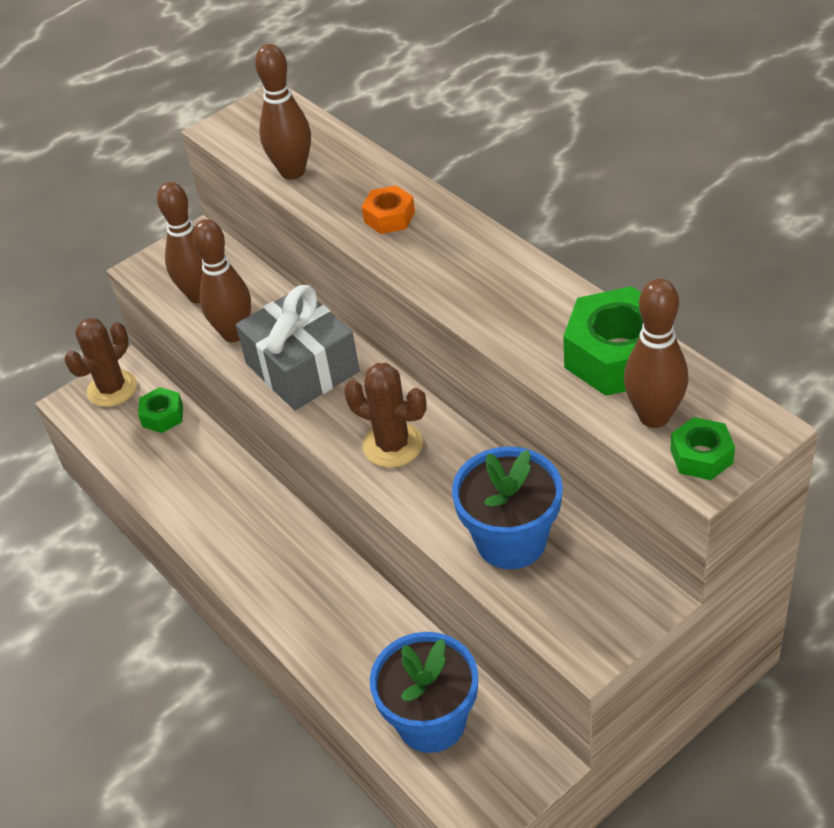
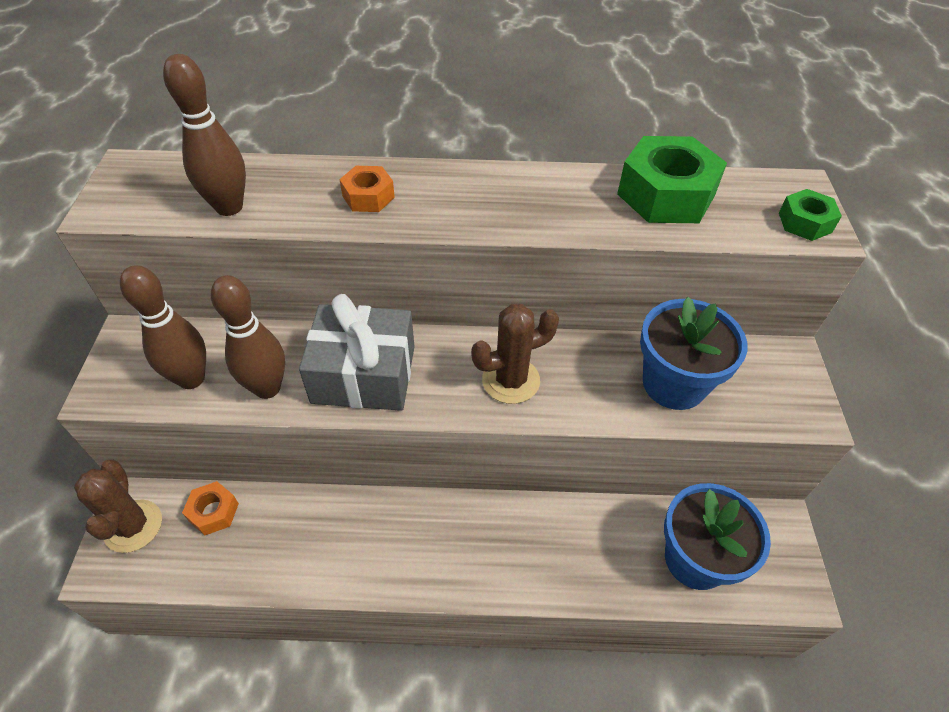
camera: 55 degrees left, 5 degrees up
(162, 416) = (213, 512): green nut -> orange nut
(654, 416) = (744, 217): brown bowling pin -> none

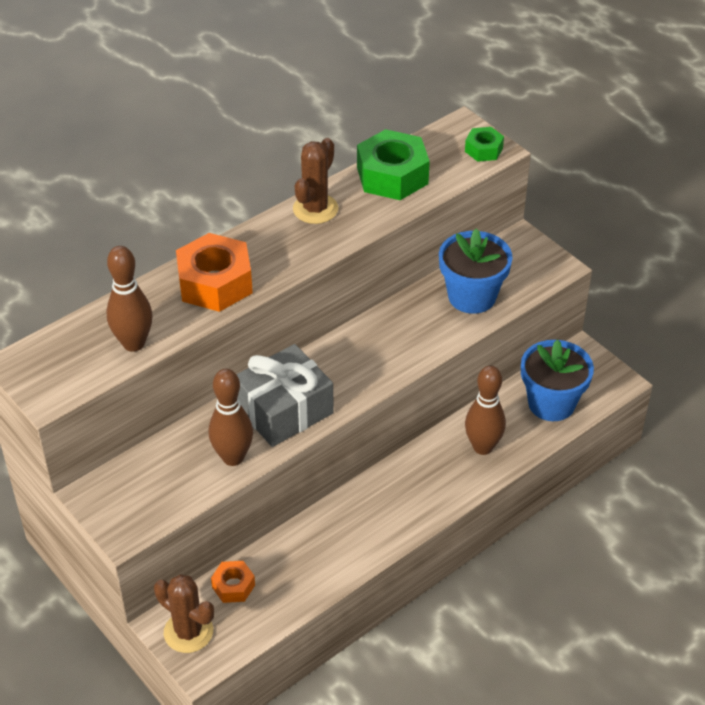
camera: 40 degrees left, 5 degrees down
(191, 378) = (175, 486): brown bowling pin -> brown bowling pin (483, 447)
(368, 197) = (215, 283): orange nut -> orange nut, size x1.90
(510, 380) = (377, 355): brown cactus -> brown cactus (315, 209)

